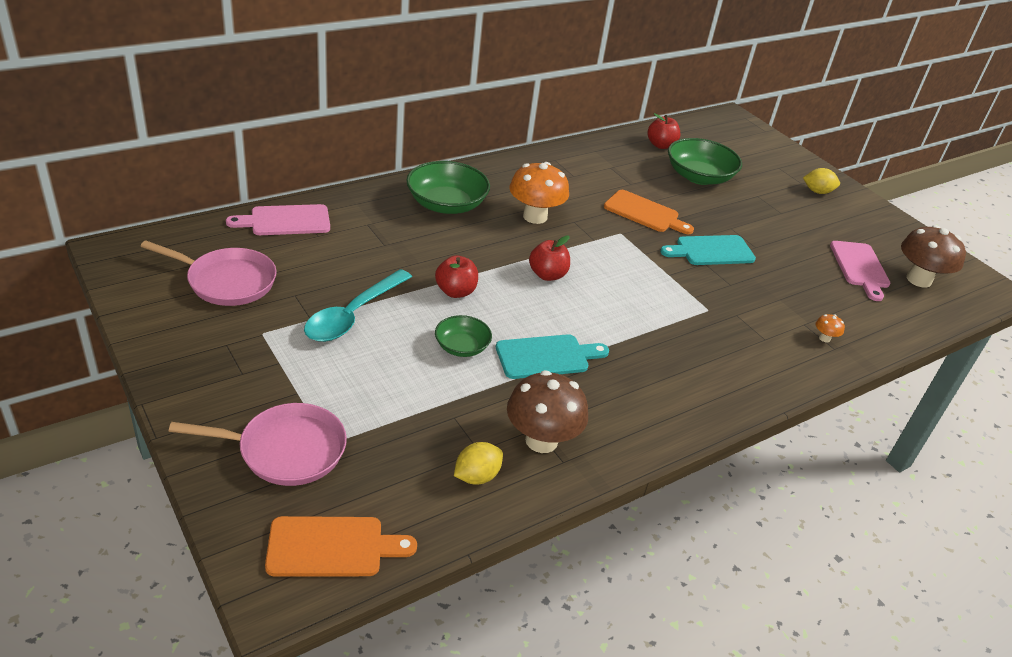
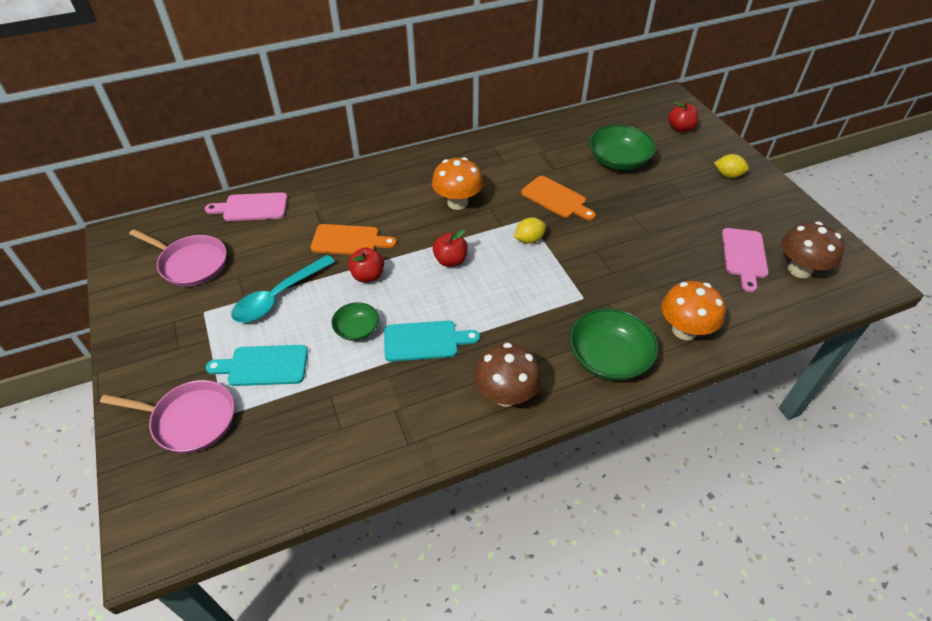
camera: 15 degrees right, 10 degrees up
(332, 547) = (199, 510): orange cutting board -> orange cutting board (349, 240)
(446, 204) = (386, 191): green bowl -> green bowl (608, 357)
(476, 476) = (331, 453): yellow lemon -> yellow lemon (529, 239)
(541, 440) = (395, 422): brown mushroom -> brown mushroom (506, 395)
(661, 145) = (593, 129): red apple -> red apple (680, 128)
(711, 251) = (605, 237): turquoise cutting board -> turquoise cutting board (264, 366)
(824, 338) = (684, 330): orange mushroom -> orange mushroom, size x2.37

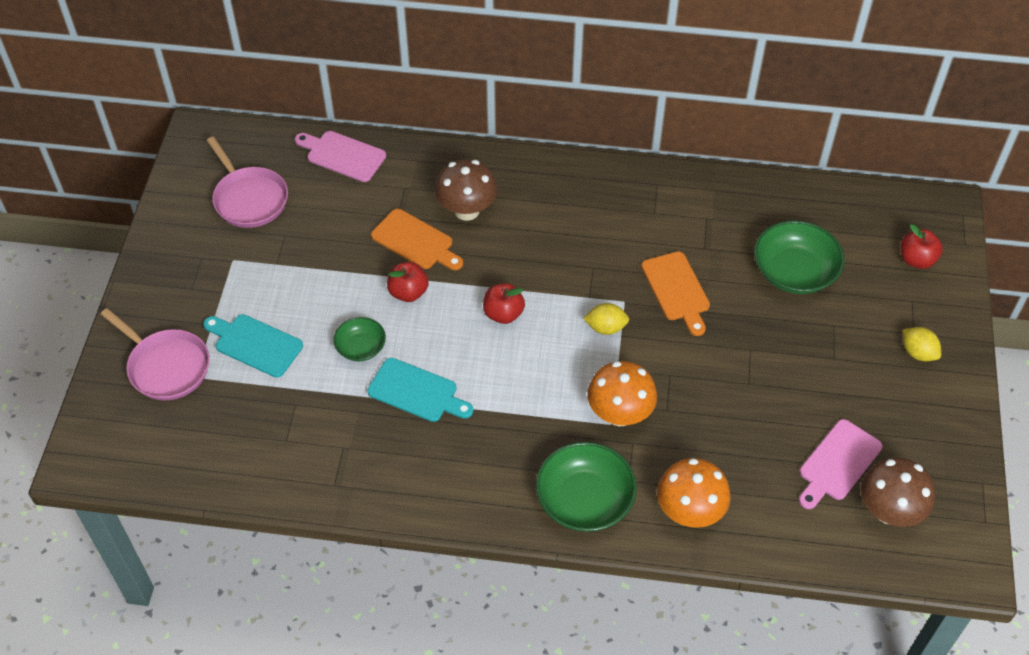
camera: 30 degrees right, 5 degrees up
(278, 296) = (309, 275): turquoise spoon -> none
(457, 203) = (561, 245): orange mushroom -> orange mushroom (619, 414)
(506, 395) = (455, 485): brown mushroom -> brown mushroom (467, 210)

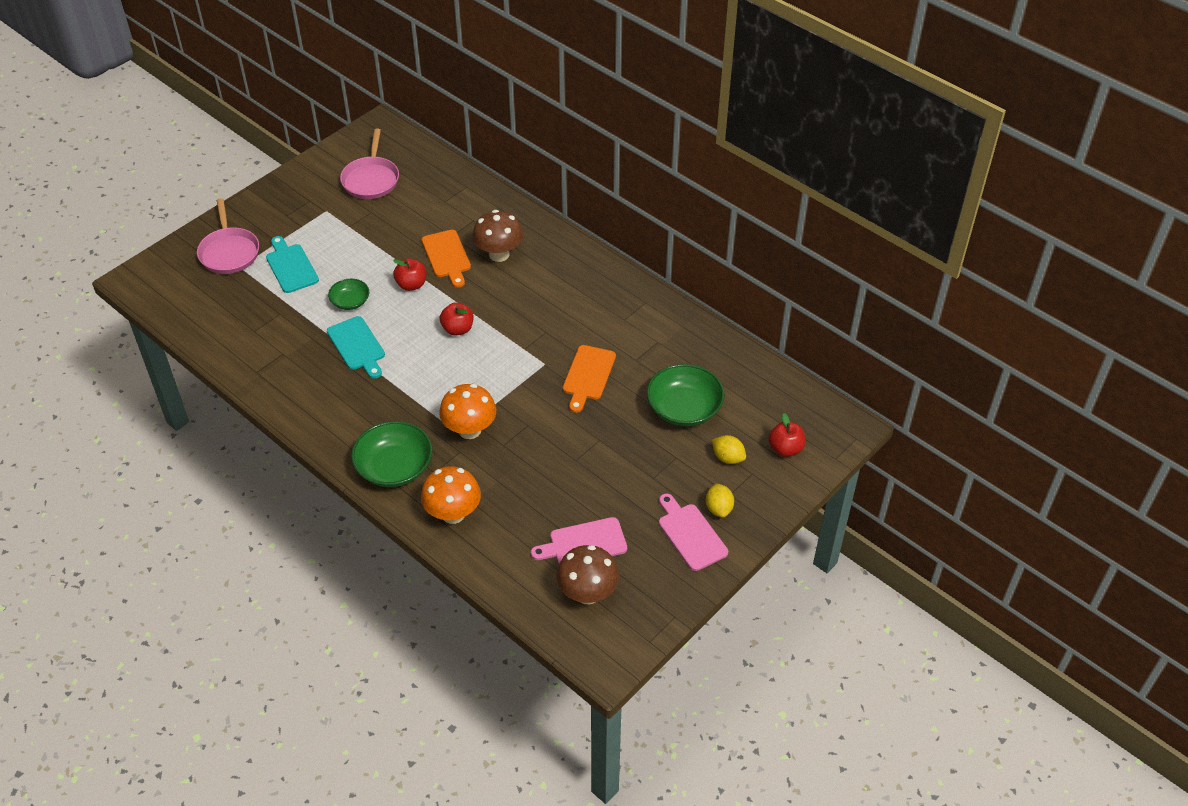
camera: 35 degrees right, 5 degrees down
(342, 155) = (454, 181): pink cutting board -> pink cutting board (690, 534)
(606, 328) = (515, 373): yellow lemon -> yellow lemon (728, 458)

